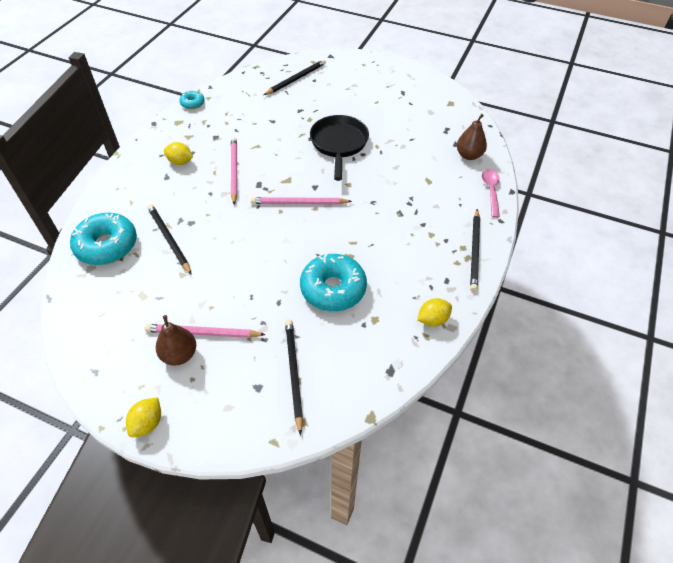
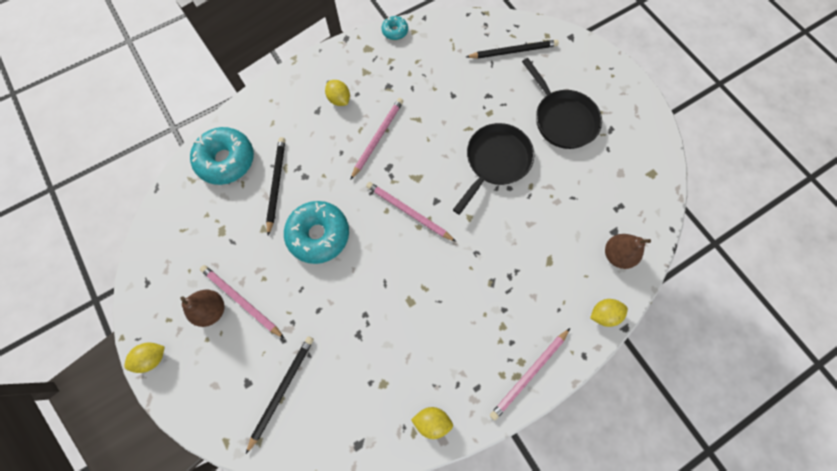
camera: 35 degrees right, 20 degrees up
(333, 289) = (371, 327): turquoise donut -> turquoise donut (319, 235)
(365, 101) = (562, 119): none -> black pan
(475, 251) = (529, 373): black pencil -> pink pencil
(491, 191) = (603, 314): pink spoon -> yellow lemon

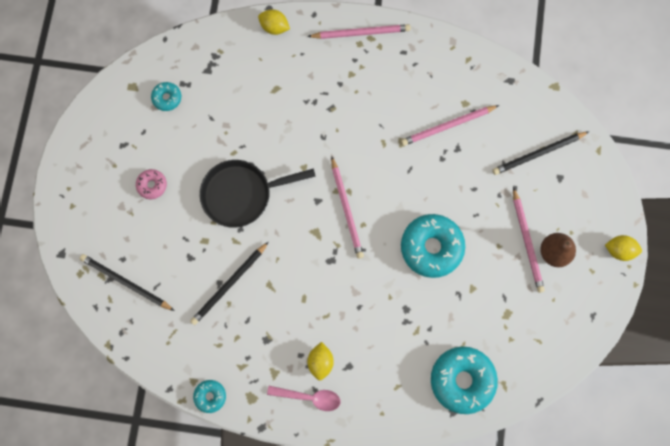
camera: 140 degrees left, 5 degrees up
(276, 184) = (435, 320): black pencil -> black pencil (229, 284)
(329, 75) = (309, 397): none -> pink spoon
(377, 138) = (318, 295): pink pencil -> pink pencil (448, 126)
(432, 420) = (450, 57): yellow lemon -> none
(562, 119) = (152, 185): black pan -> pink donut
(616, 255) = (224, 55): brown pear -> none
(619, 186) = (167, 98): none -> turquoise donut

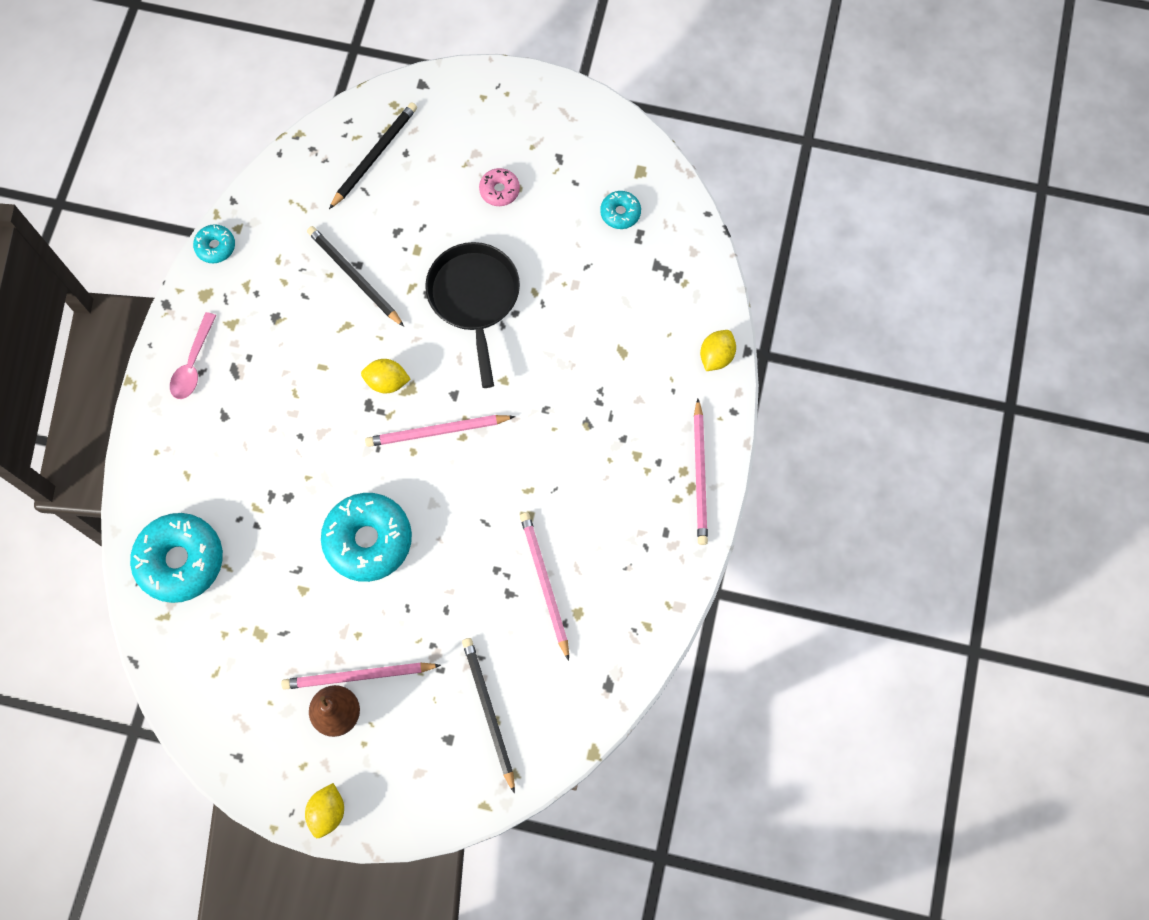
camera: 95 degrees right, 5 degrees down
(320, 362) = (236, 381): yellow lemon -> yellow lemon (387, 382)

